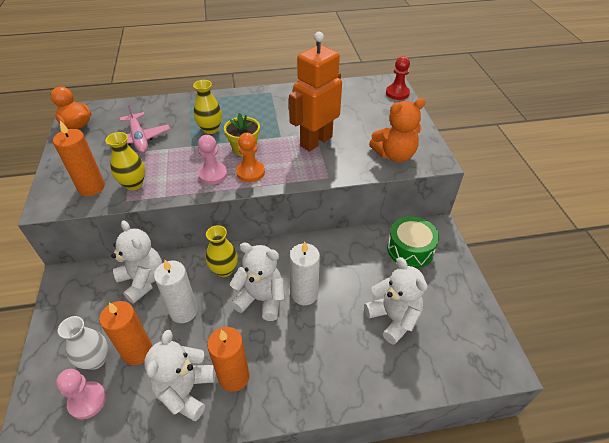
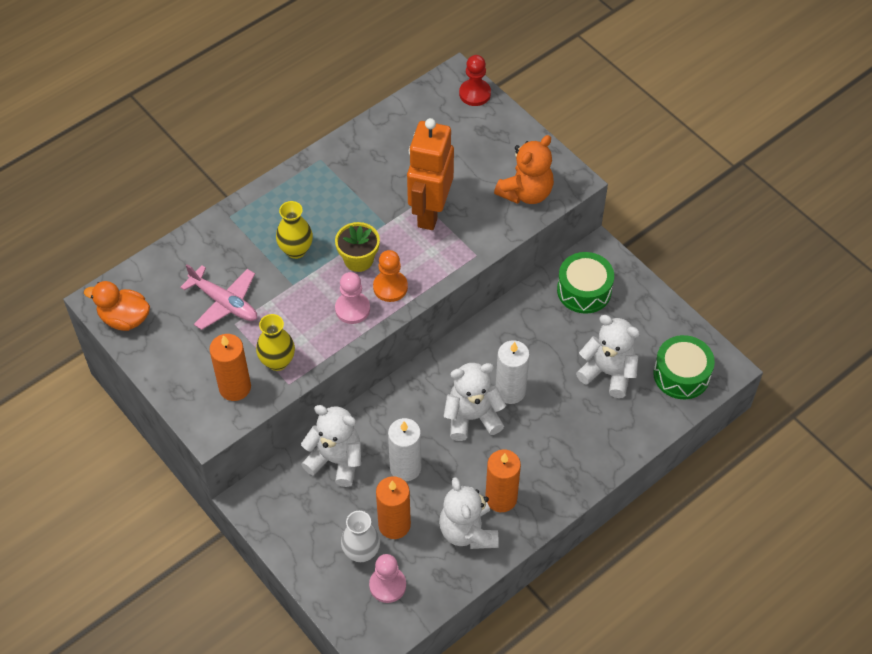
camera: 30 degrees left, 10 degrees up
(224, 270) = (411, 407): yellow vase -> none
(459, 351) = (681, 374): none -> green drum

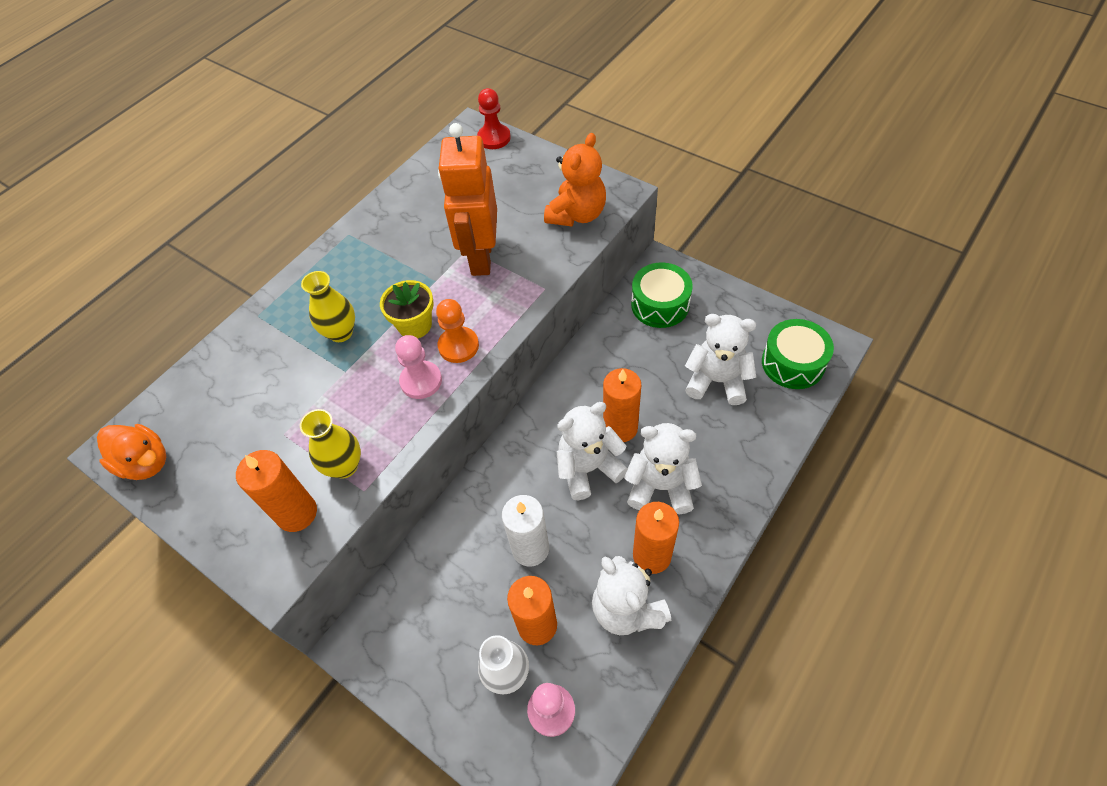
camera: 10 degrees left, 0 degrees up
(124, 318) = (146, 463): orange duck -> orange duck turned 150 degrees counterclockwise
(224, 303) = (267, 412): pink plane -> none
(336, 460) = (447, 562): white teddy bear -> white teddy bear (660, 486)
(510, 391) = (620, 428): white candle -> orange candle

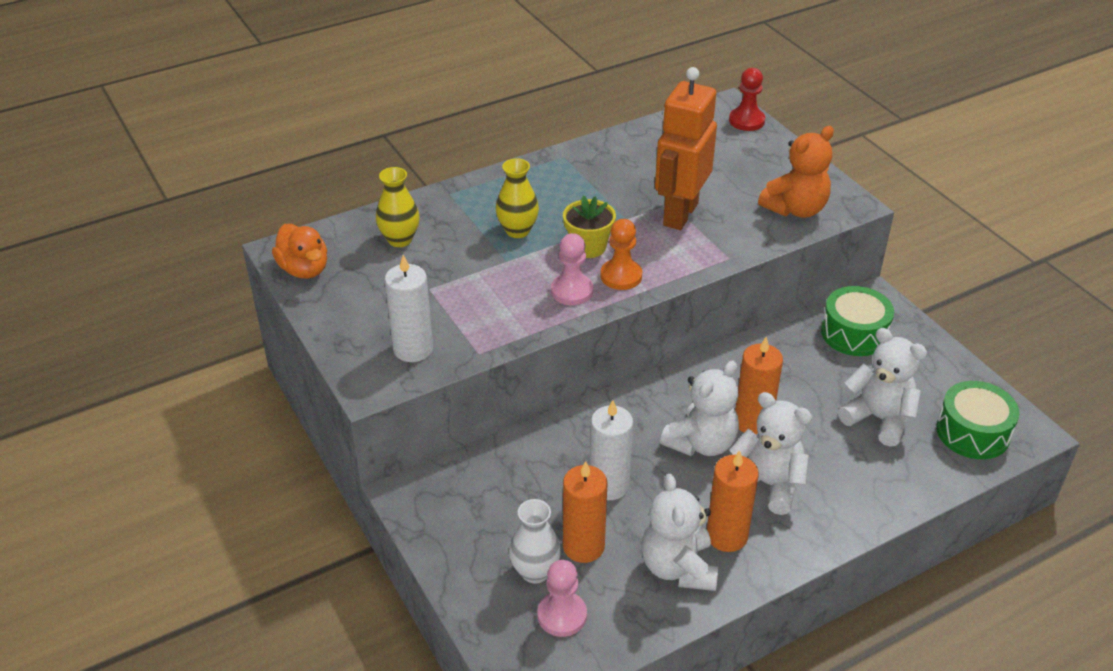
camera: 20 degrees right, 15 degrees down
(297, 513) = (413, 349): orange candle -> white candle
(344, 466) = (470, 330): yellow vase -> yellow vase (400, 239)
(588, 468) = (701, 443): white teddy bear -> white teddy bear turned 135 degrees clockwise

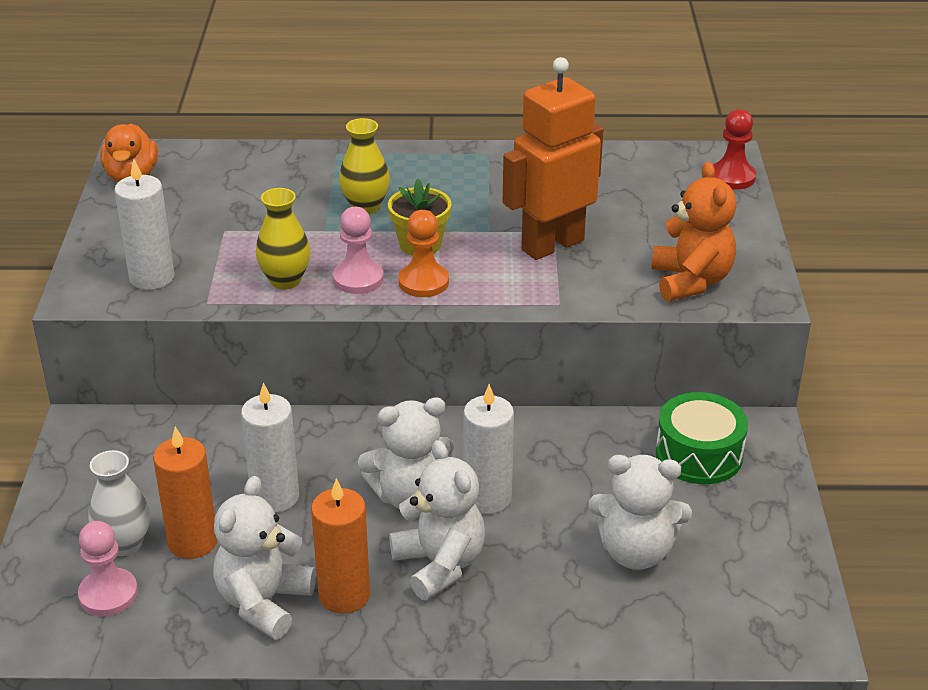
camera: 30 degrees right, 5 degrees down
(400, 239) = (244, 179): yellow vase -> yellow vase (285, 280)
(752, 422) = (487, 498): orange candle -> white candle
(795, 209) = (691, 281): orange teddy bear -> orange teddy bear turned 90 degrees counterclockwise
(878, 419) = (635, 552): white teddy bear -> white teddy bear turned 120 degrees clockwise
(972, 432) = (737, 612): green drum -> none

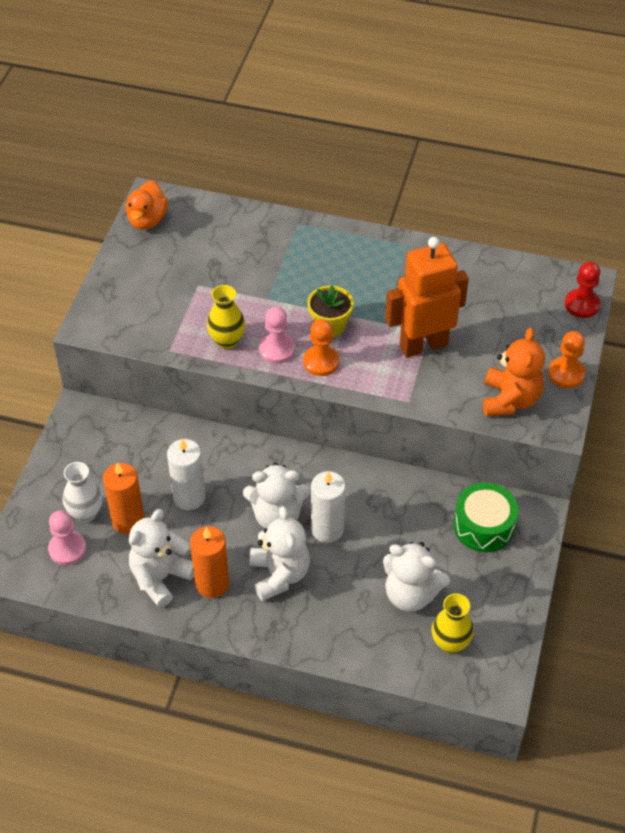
camera: 15 degrees right, 15 degrees up
(152, 277) = (138, 319): white candle -> none
(365, 207) = (302, 281): yellow vase -> yellow vase (450, 643)
(748, 245) = (566, 373): none -> orange pawn

